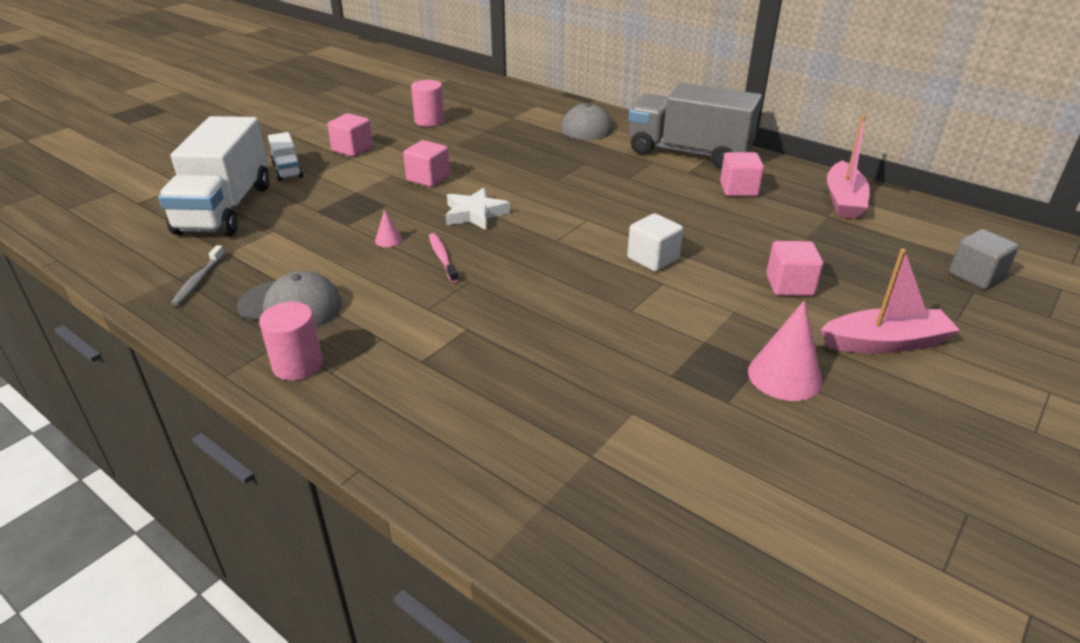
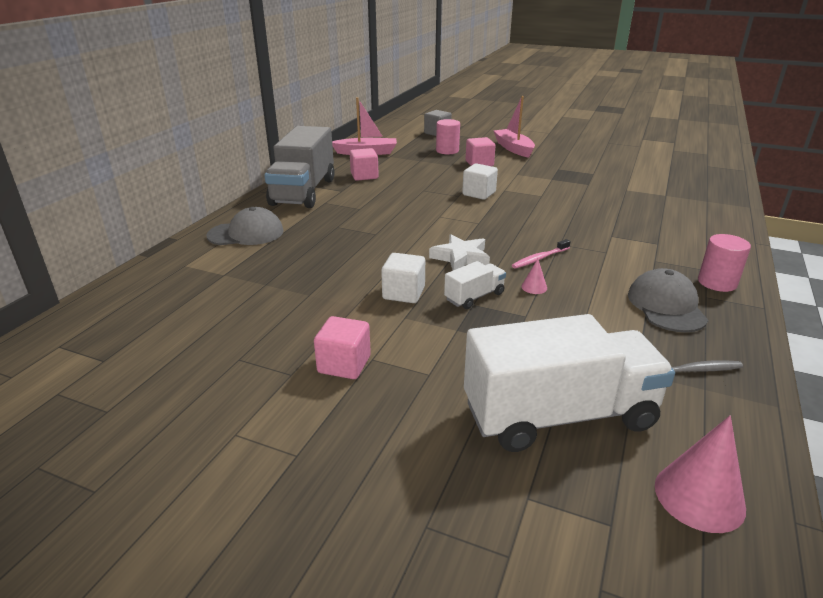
camera: 105 degrees left, 5 degrees down
(287, 170) = (429, 401): white truck -> white truck (474, 297)
(428, 178) = (403, 293): pink cube -> white cube
(429, 121) = (237, 326): pink cylinder -> pink cylinder (447, 151)
(784, 376) = (561, 164): pink cone -> pink cone (699, 496)

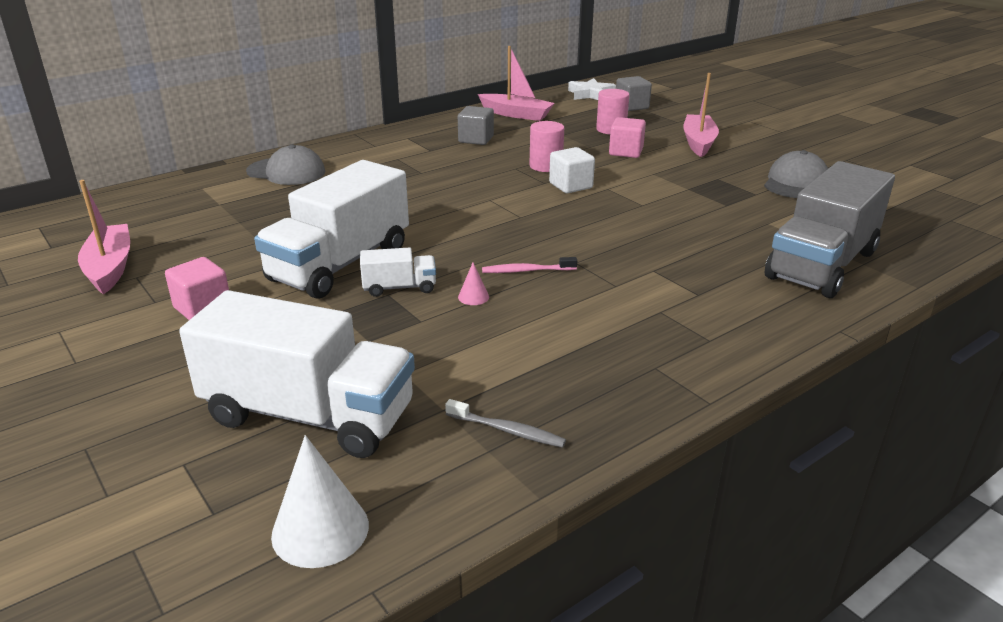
camera: 30 degrees right, 0 degrees up
(199, 359) = (110, 267): none -> pink boat
(303, 192) = (393, 143): grey truck -> grey truck (822, 264)
(364, 176) = (476, 139): pink cube -> grey cube
(403, 293) = (340, 264): white cube -> white truck
(461, 257) = (445, 247): white star -> white star (590, 94)
(666, 306) = (588, 361): grey cap -> grey cap (796, 182)
(699, 496) = (320, 530): pink cone -> white cone
(717, 282) = (697, 357): pink cylinder -> pink cylinder (546, 166)

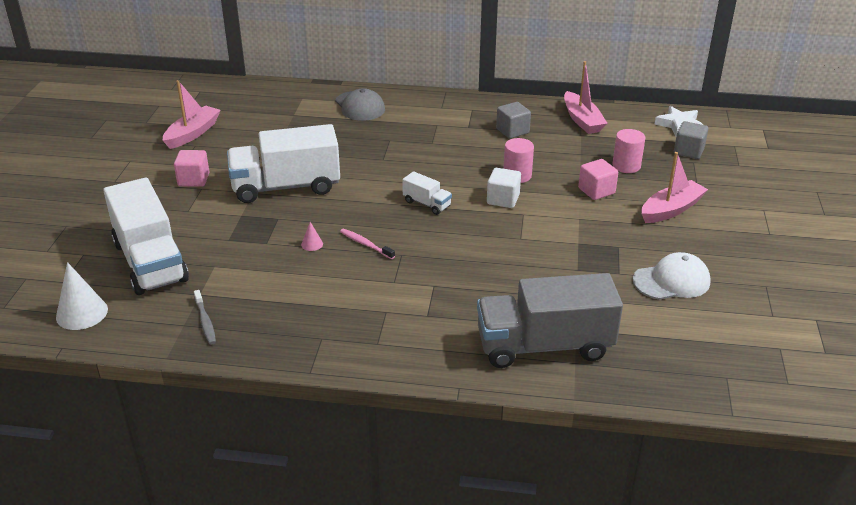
camera: 45 degrees right, 5 degrees up
(399, 287) = (289, 217): white truck -> white truck (427, 204)
(796, 182) = (671, 281): grey cap -> white cap

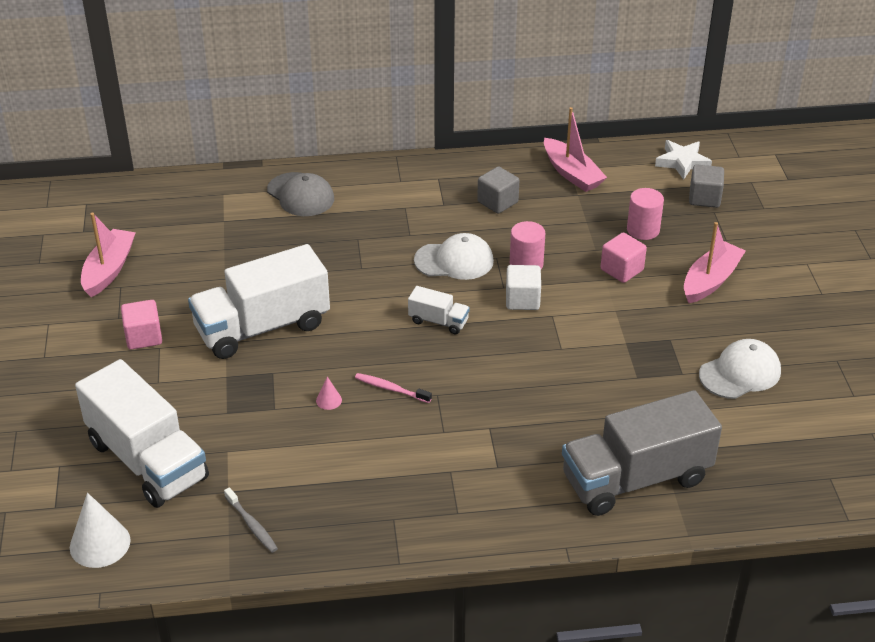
camera: 15 degrees left, 5 degrees up
(459, 165) = (454, 261): none -> white cap

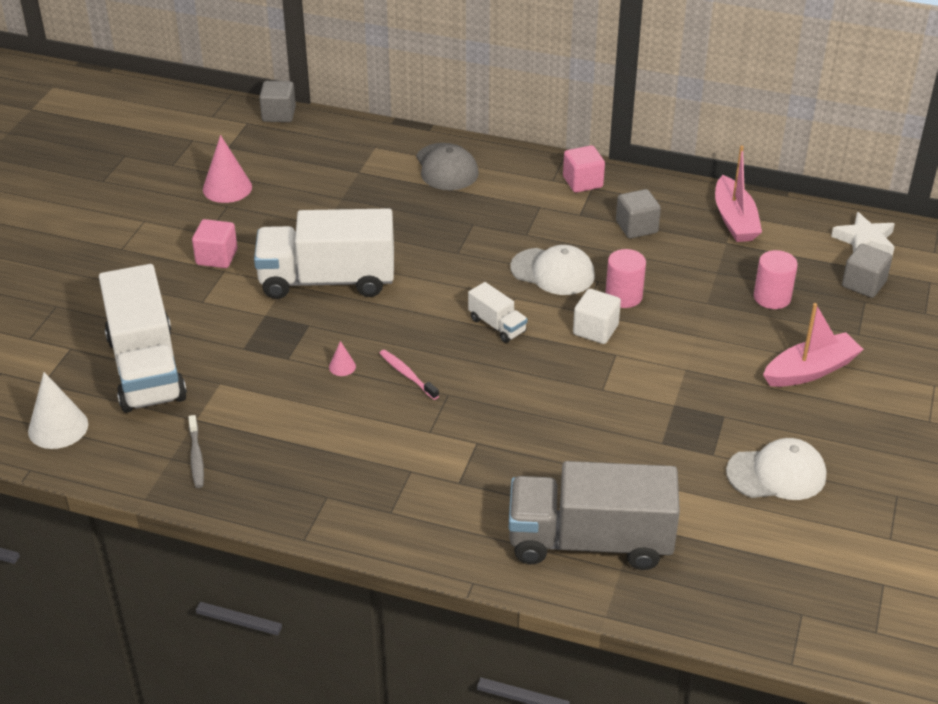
camera: 25 degrees right, 0 degrees up
(109, 270) = (227, 188): pink boat -> pink cone
(111, 188) = (279, 114): none -> grey cube
(621, 270) = (720, 331): pink cube -> pink cube (582, 182)

